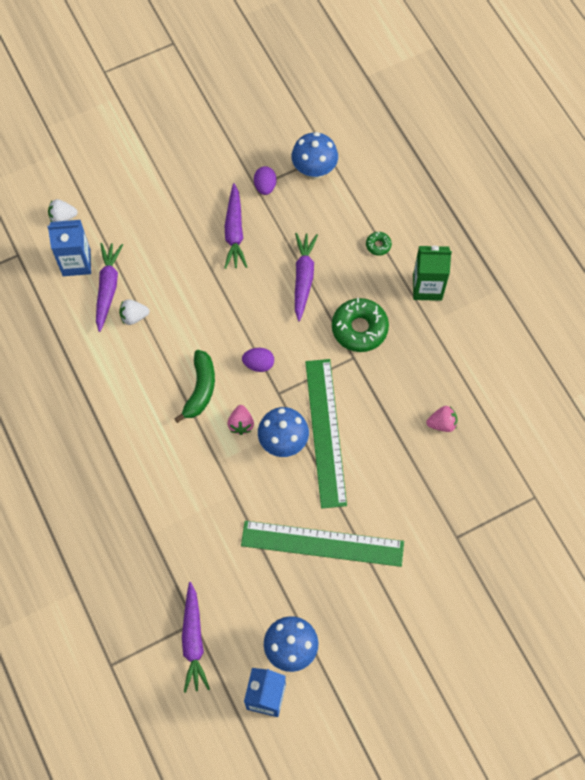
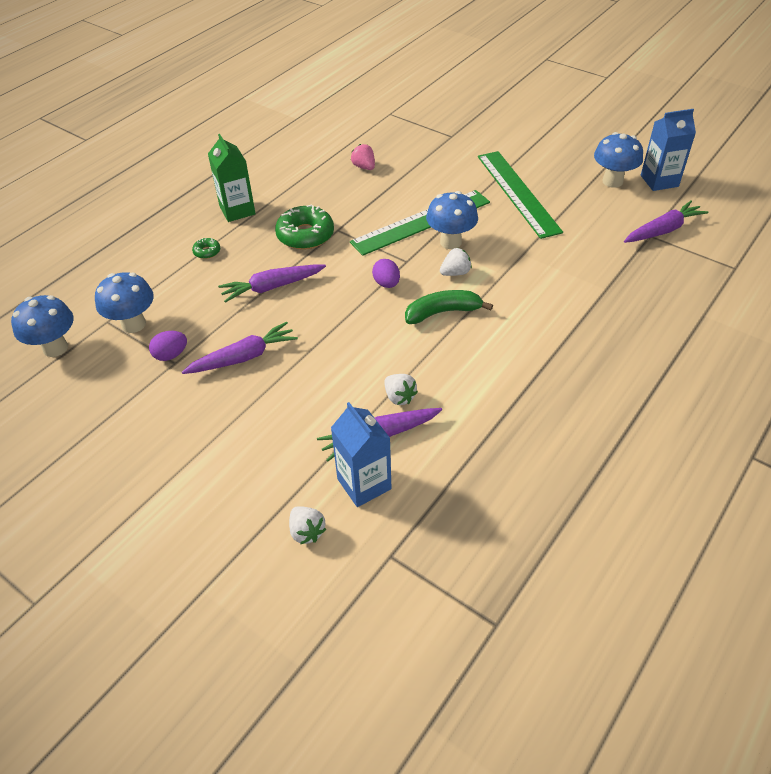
camera: 115 degrees left, 20 degrees down
(241, 424) = (455, 273): pink strawberry -> white strawberry
(316, 116) = (55, 348): none -> blue mushroom

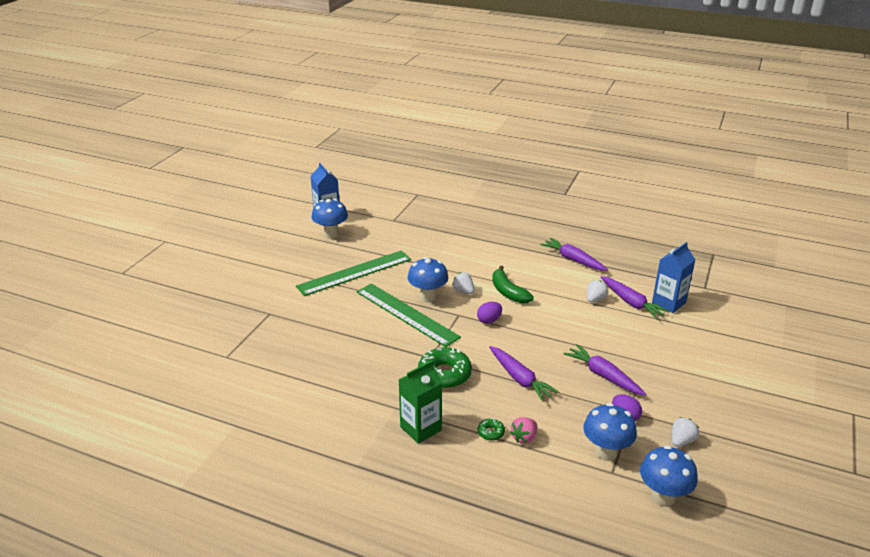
camera: 105 degrees left, 15 degrees down
(307, 532) = (715, 317): white strawberry -> white strawberry (681, 441)
(364, 167) = (329, 358): pink strawberry -> pink strawberry (524, 438)
(663, 230) = (386, 216): purple carrot -> purple carrot (573, 260)

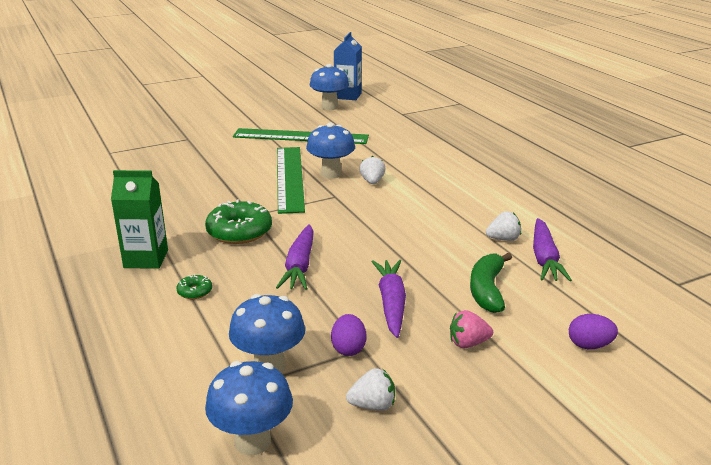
camera: 40 degrees right, 5 degrees down
(489, 320) = (355, 211): purple egg -> purple egg (589, 345)
(508, 292) = (416, 198): green banana -> green banana (487, 290)
(524, 438) = (215, 311): pink strawberry -> pink strawberry (468, 343)
(573, 260) = (538, 199): purple carrot -> none
(668, 303) = (596, 277): blue carton -> none

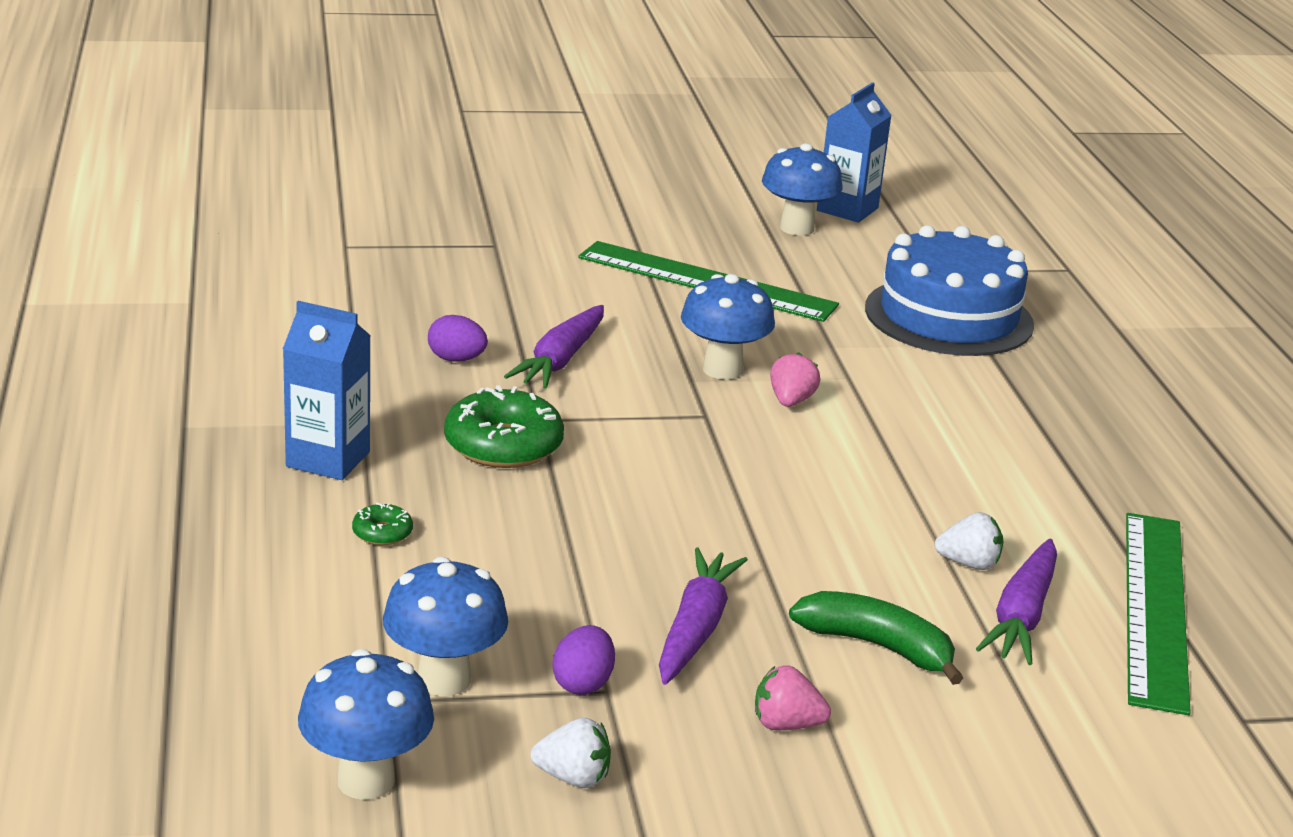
camera: 15 degrees right, 0 degrees up
(146, 259) = (328, 459): green carton -> blue carton
(289, 178) = (641, 362): green ruler -> green ruler (1154, 608)
(300, 266) = (575, 529): purple carrot -> purple carrot (560, 360)
(372, 181) = (791, 401): white strawberry -> pink strawberry
(421, 131) = (948, 316): none -> blue cake
(487, 290) = (877, 646): green banana -> green banana turned 90 degrees clockwise
(589, 345) = (994, 780): purple egg -> purple egg (456, 359)

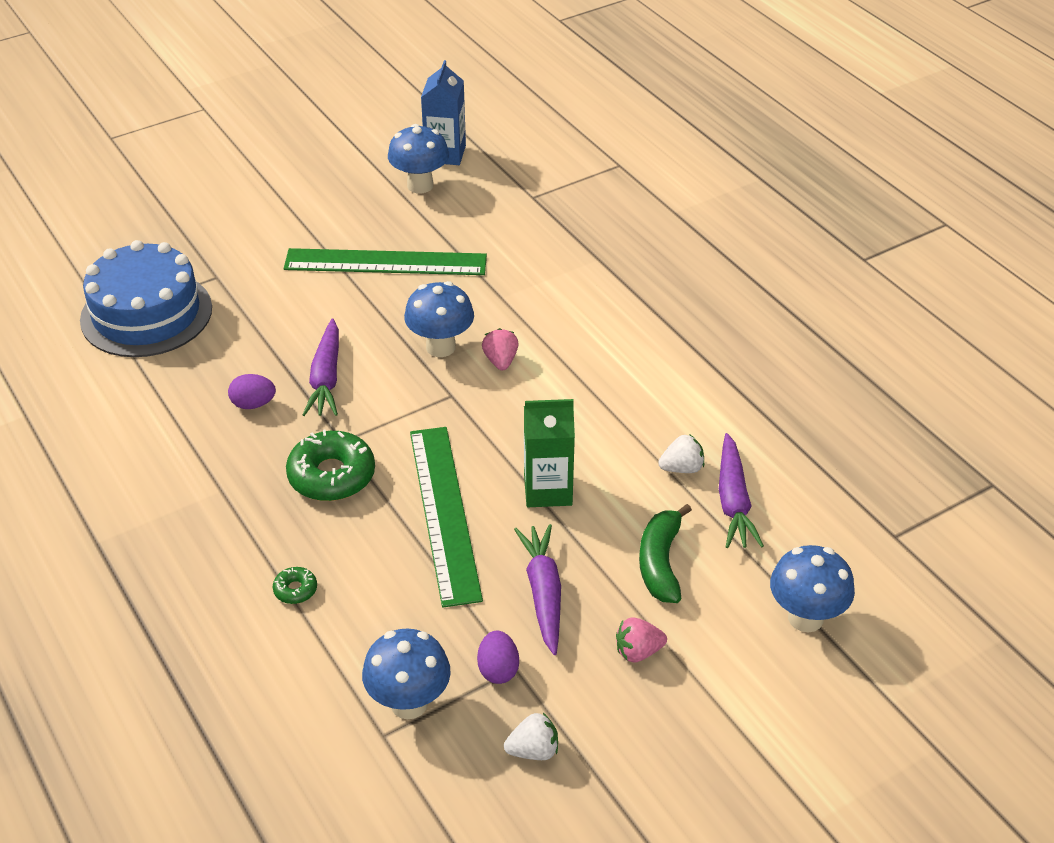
camera: 20 degrees left, 15 degrees up
(328, 459) = (218, 536): blue carton -> none
(366, 780) = (407, 809): blue mushroom -> blue mushroom (805, 618)
(770, 533) = (548, 490): none -> green carton
(877, 646) = (660, 563): green banana -> green banana turned 90 degrees counterclockwise
(948, 316) = (563, 240): blue cake -> blue cake (146, 314)
(1154, 608) = (807, 463): green ruler -> green ruler (444, 513)

